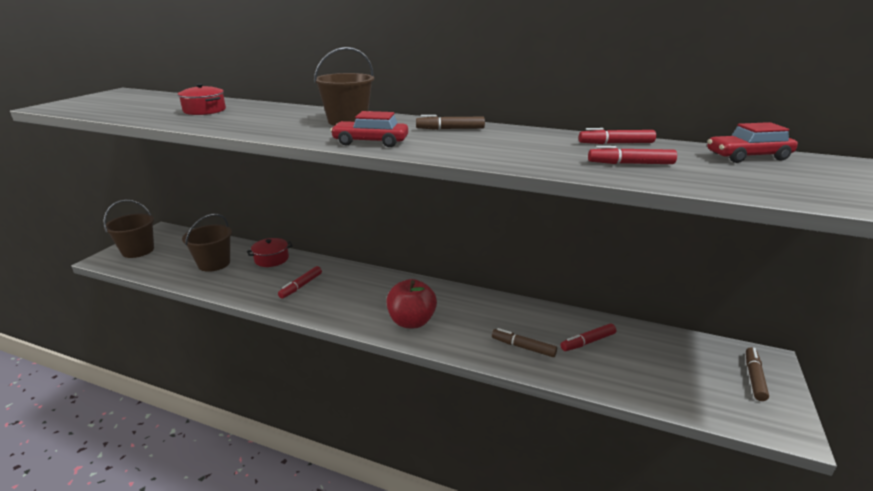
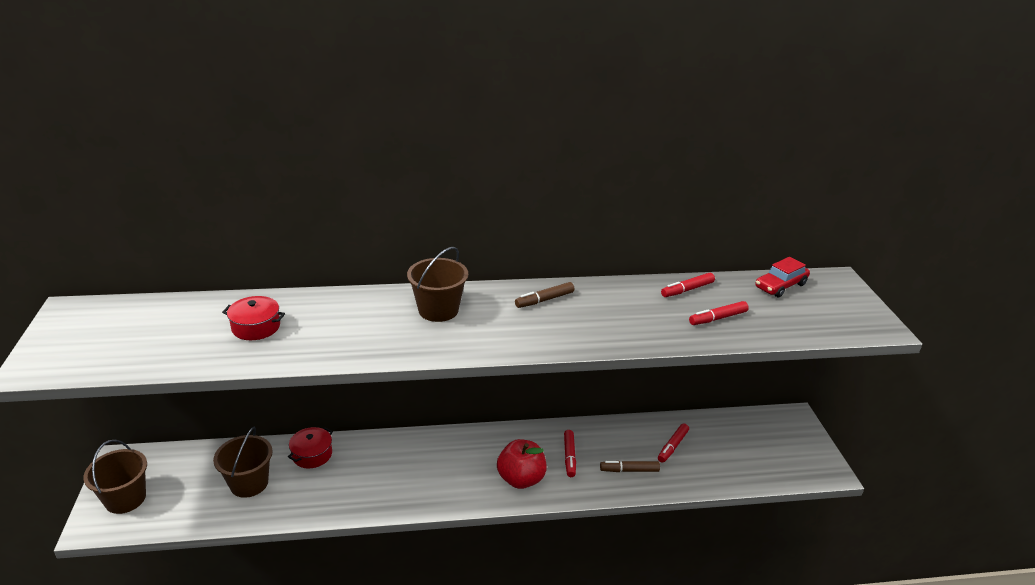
camera: 30 degrees left, 5 degrees up
(301, 286) = (379, 477): red marker -> red marker (569, 457)
(370, 142) = (501, 342): red car -> none
(754, 377) = (794, 436): brown marker -> none

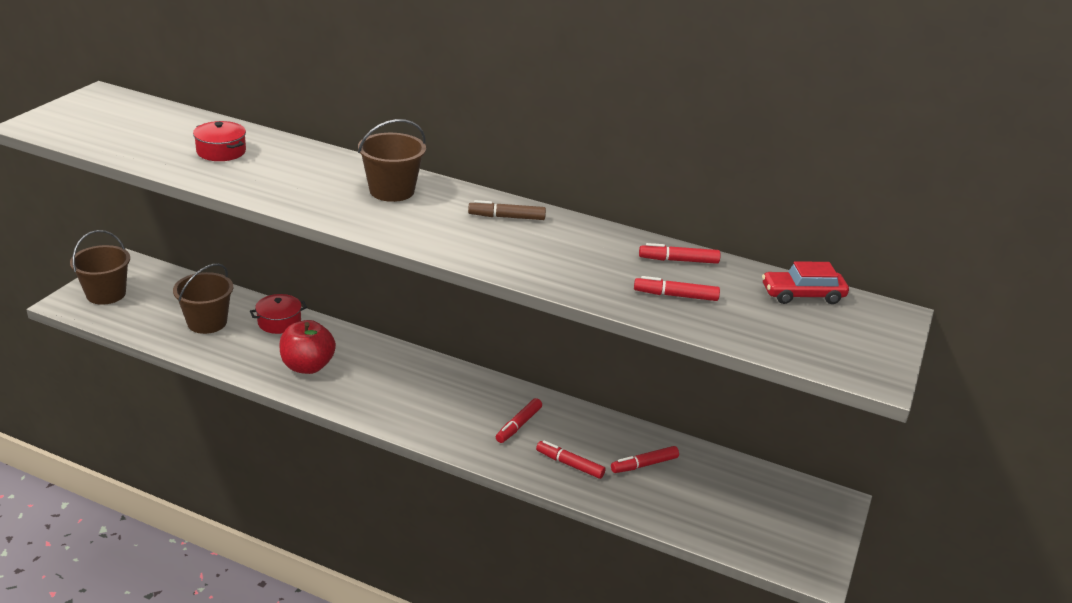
camera: 30 degrees right, 0 degrees up
(521, 479) = (448, 422): red apple -> red apple (307, 366)
(629, 470) = (569, 464): brown marker -> red marker

